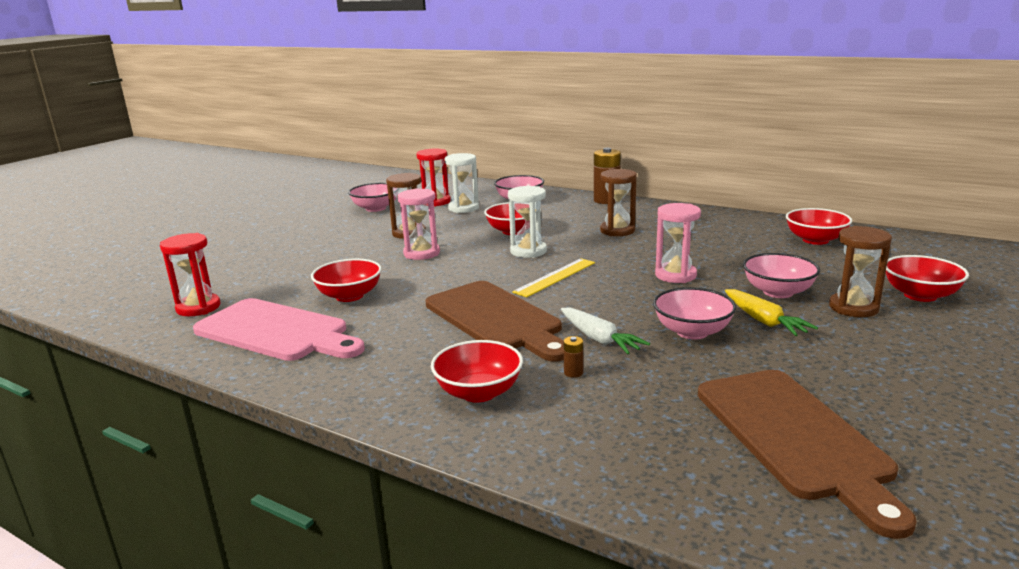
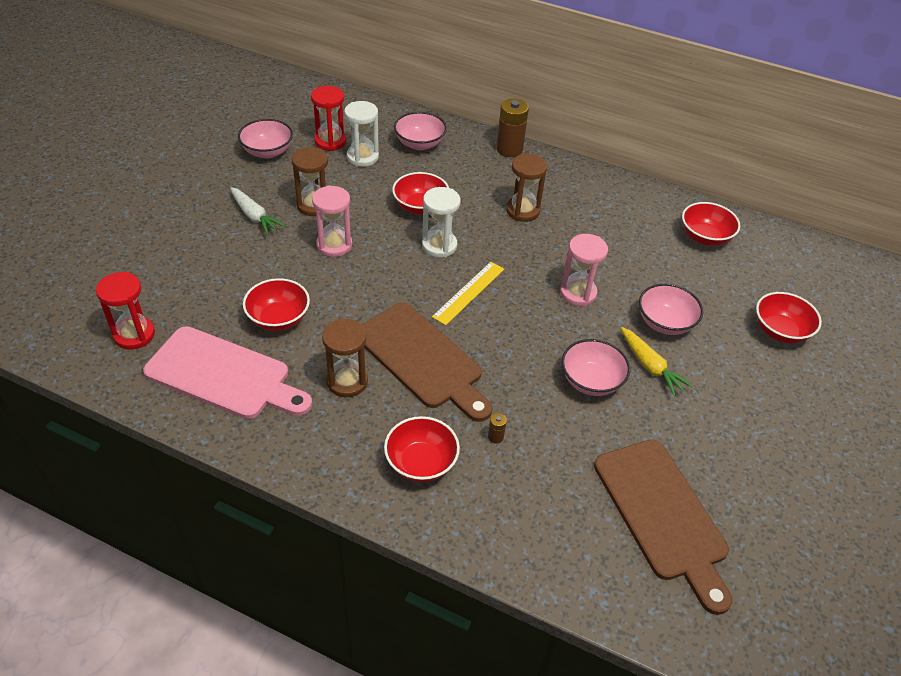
camera: 10 degrees left, 25 degrees up
(599, 339) = (514, 390): white carrot -> white carrot (254, 216)
(853, 308) = (724, 348): brown hourglass -> brown hourglass (347, 381)

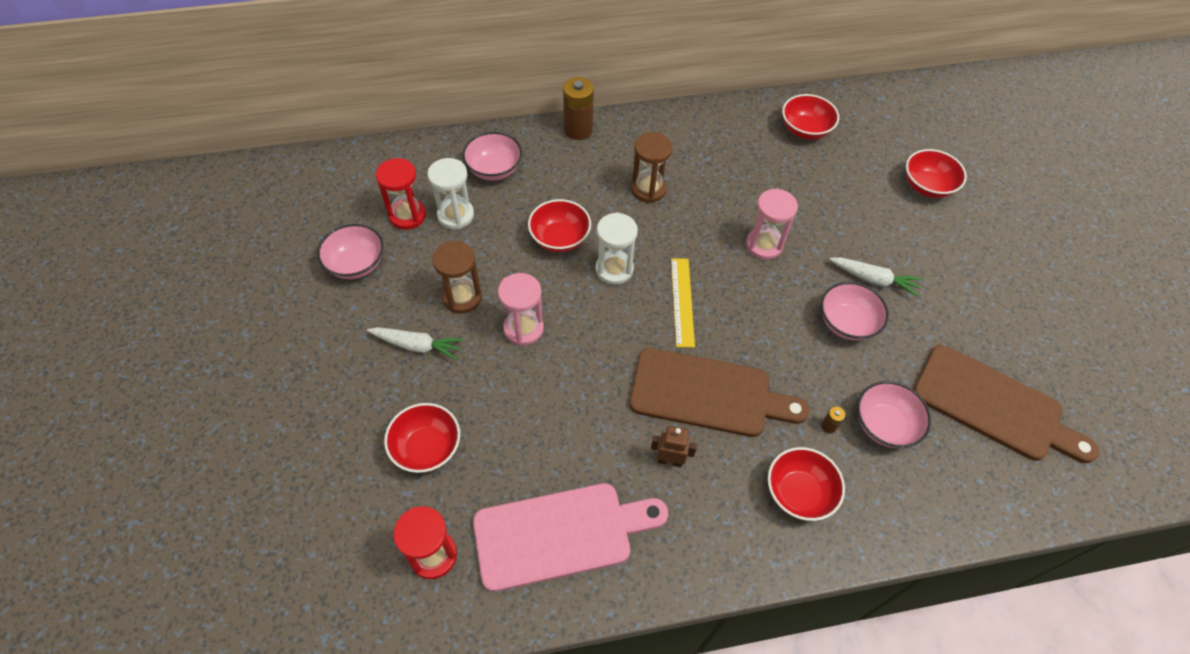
camera: 35 degrees left, 10 degrees up
(278, 319) = (550, 440): red bowl -> red bowl (427, 448)
(347, 381) = (670, 460): brown hourglass -> brown robot
(650, 366) = (873, 279): yellow carrot -> white carrot
(665, 323) = (848, 231): pink bowl -> pink bowl (884, 425)

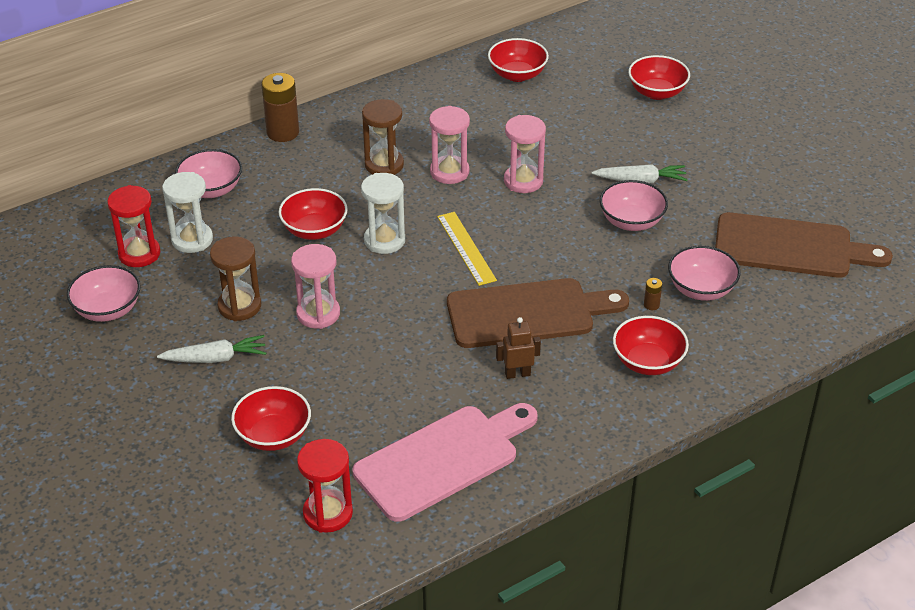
camera: 20 degrees left, 15 degrees down
(702, 214) = (449, 172): none -> pink hourglass

